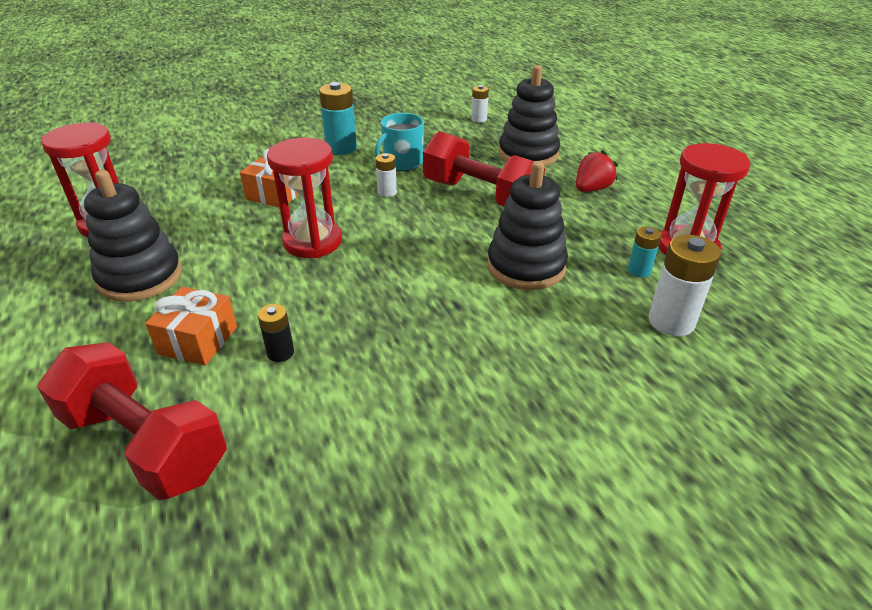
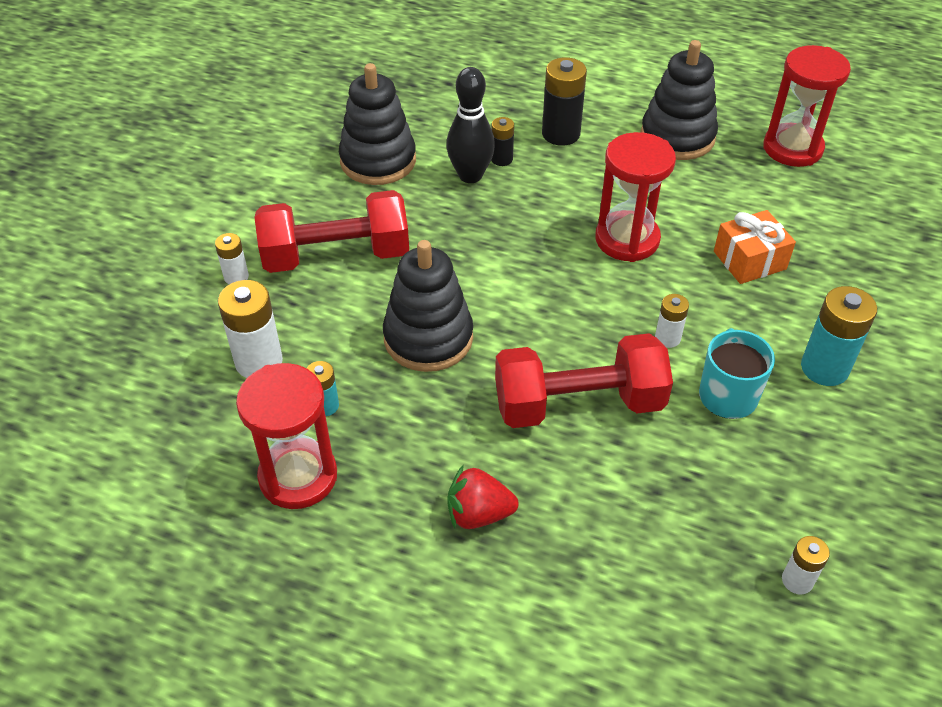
camera: 135 degrees right, 10 degrees up
(145, 444) = (490, 87): red dumbbell -> red dumbbell (336, 255)
(198, 340) = (561, 134): orange gift -> black battery
(328, 356) = (470, 175): none -> black bowling pin
(528, 154) = (626, 535): black stacking toy -> black stacking toy (378, 161)
(591, 189) = (478, 514): red strawberry -> red strawberry turned 90 degrees clockwise
(645, 403) = (236, 277): none -> white battery

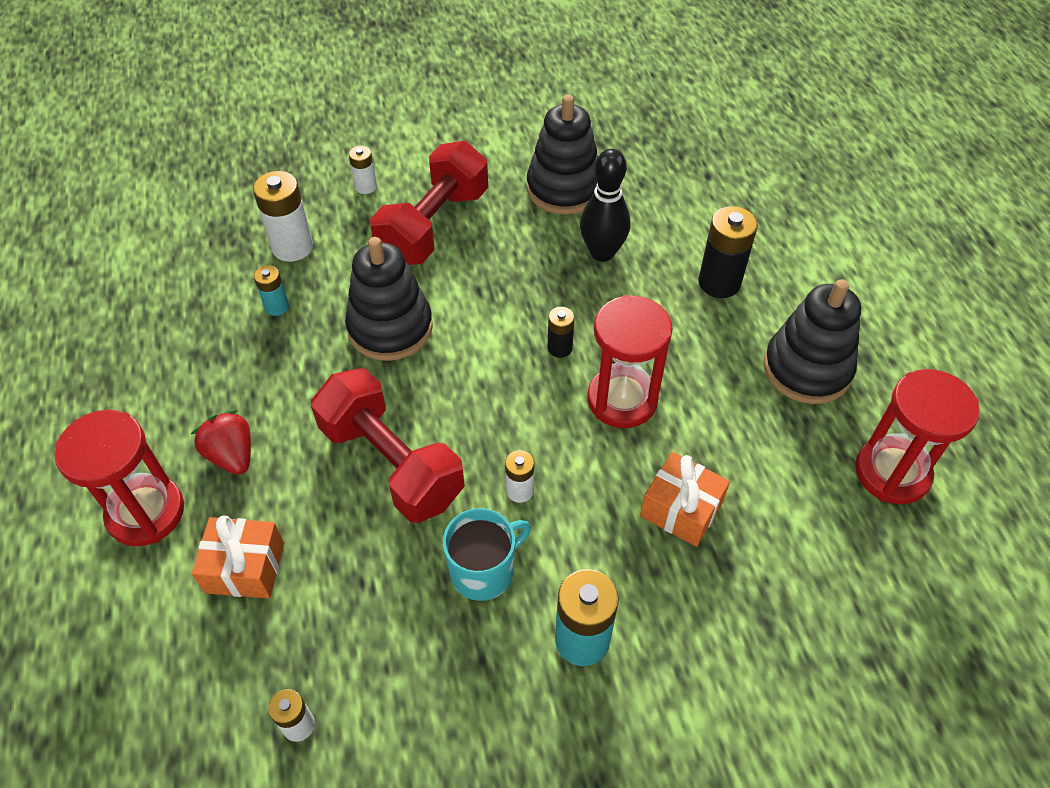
camera: 55 degrees right, 5 degrees up
(298, 476) = (201, 330): red hourglass -> red hourglass (146, 512)
(336, 255) = (434, 226): red dumbbell -> red dumbbell turned 75 degrees clockwise
(501, 159) = (643, 261): black battery -> black battery (559, 348)
(614, 555) = (245, 567): none -> orange gift

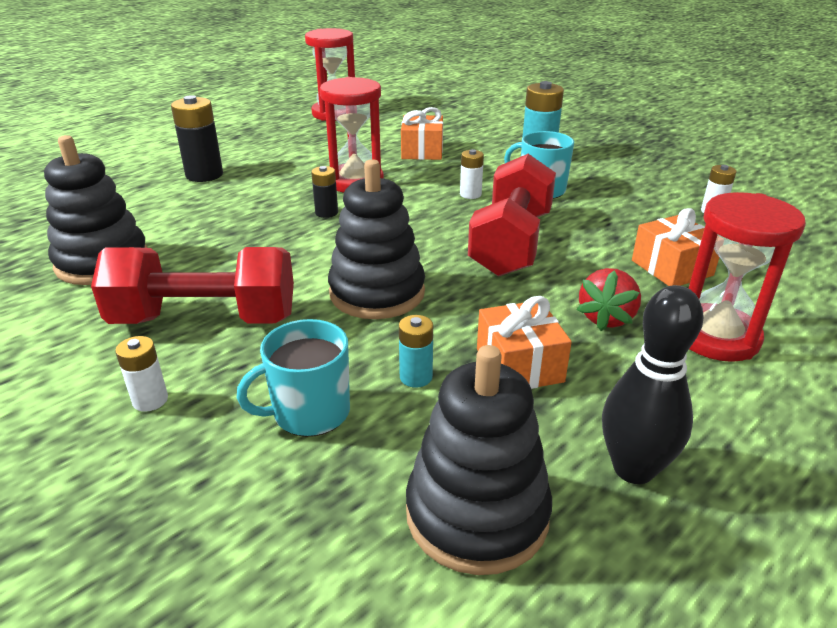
camera: 120 degrees left, 20 degrees down
(236, 366) = (519, 365): none -> orange gift
(292, 247) = (309, 412): white battery -> turquoise mug
(602, 253) = (195, 222): black bowling pin -> black bowling pin (633, 469)
(807, 369) = (272, 140): black stacking toy -> black stacking toy (477, 514)

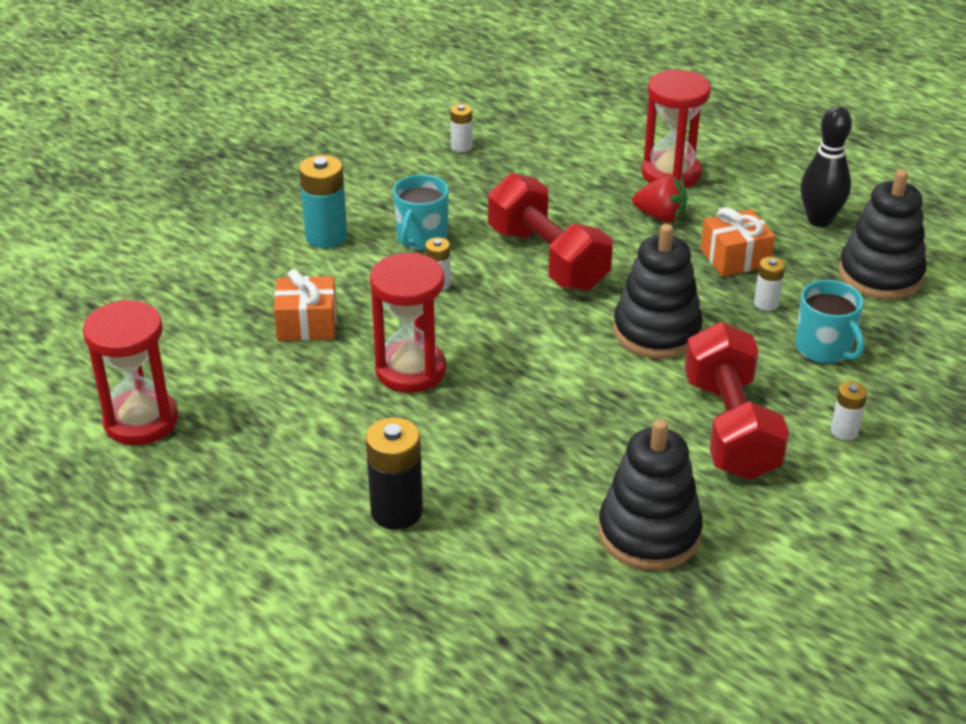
camera: 95 degrees left, 5 degrees up
(326, 213) = (499, 383): black battery -> none
(416, 377) = (766, 303): turquoise battery -> white battery
(511, 243) = (547, 259): red dumbbell -> red dumbbell turned 45 degrees clockwise
(671, 268) = (574, 180): orange gift -> none

